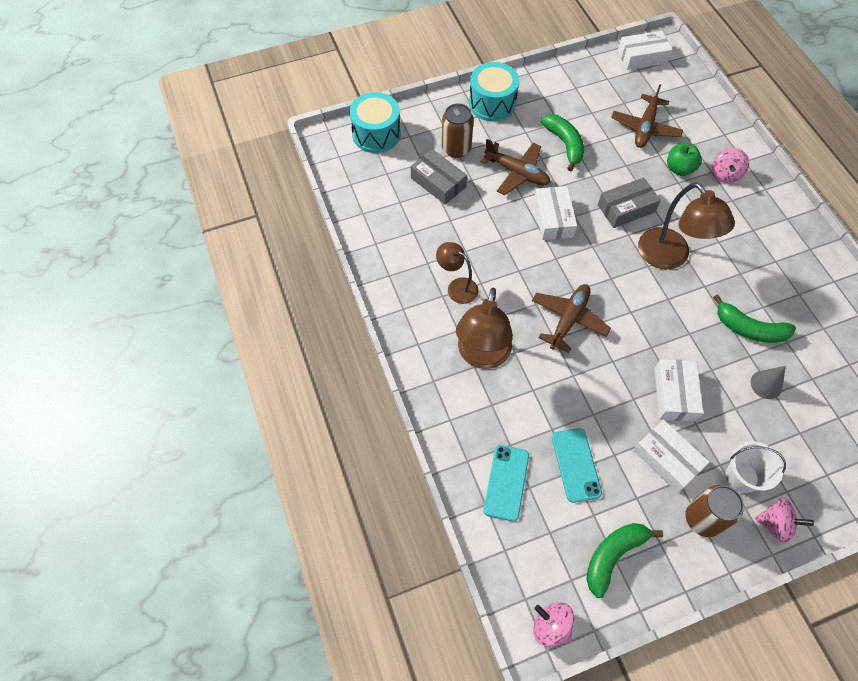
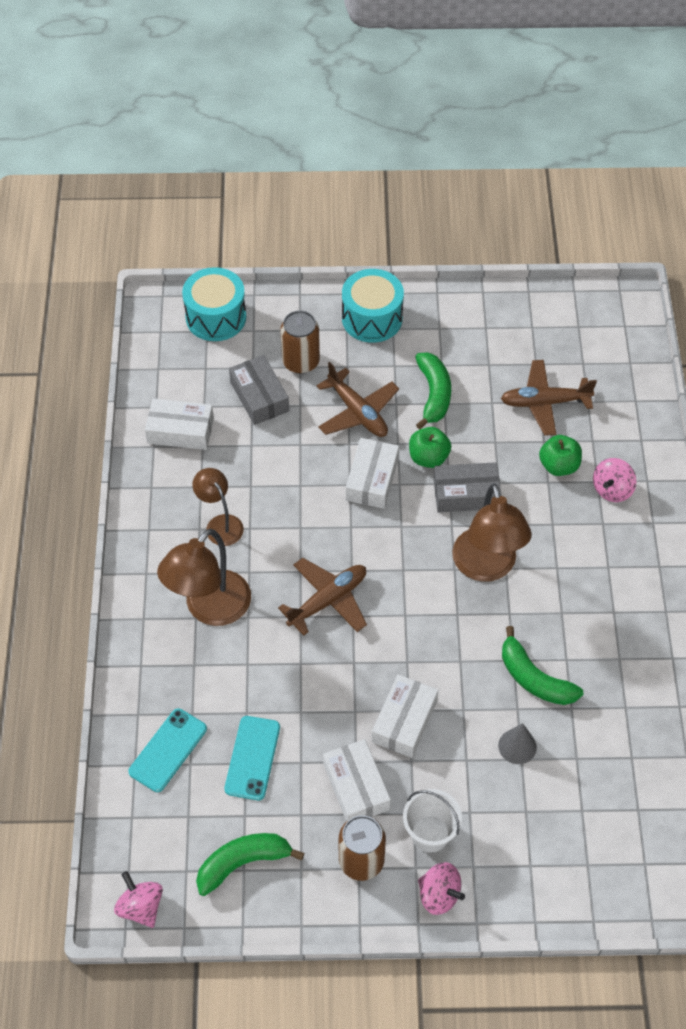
camera: 20 degrees right, 5 degrees down
(585, 190) = (428, 457): none -> green apple
(642, 57) = (592, 311): white box -> white box (180, 431)
(645, 128) = (544, 403): brown plane -> brown plane turned 45 degrees clockwise

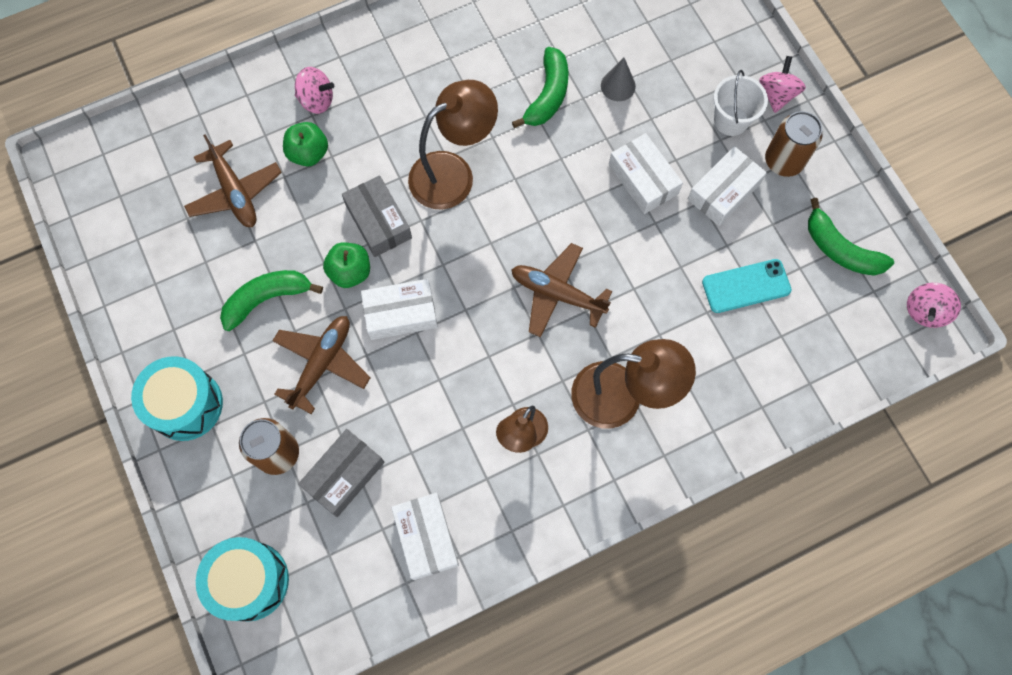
camera: 115 degrees left, 15 degrees up
(168, 750) = (780, 361): turquoise phone -> none
(404, 721) = (643, 179): white box -> white box turned 60 degrees clockwise

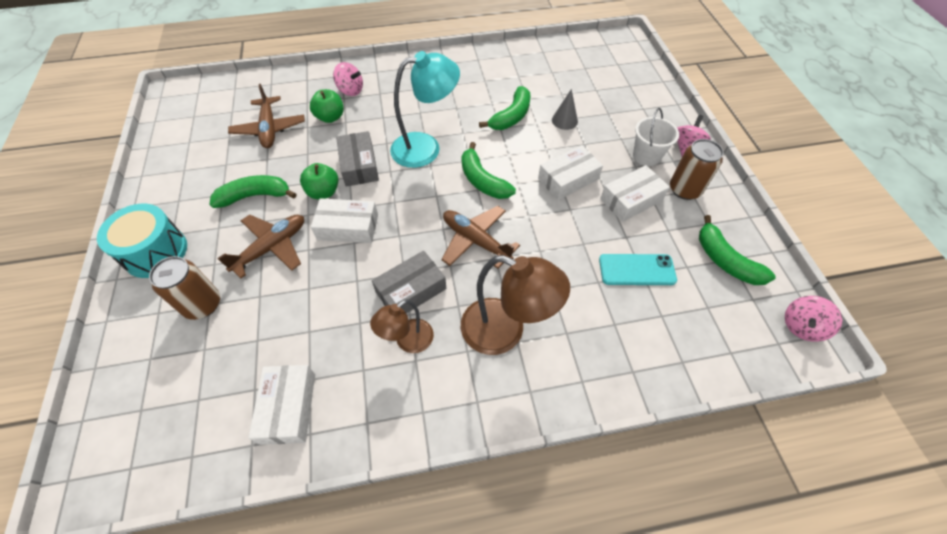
camera: 15 degrees right, 15 degrees down
(250, 581) = (120, 404): turquoise drum -> none
(344, 475) = (245, 335): grey box -> grey box (411, 290)
(453, 173) = (426, 147): brown lamp -> turquoise lamp
(540, 207) = (482, 180): none -> green banana
(643, 179) = (568, 179): white box -> white box turned 75 degrees clockwise

